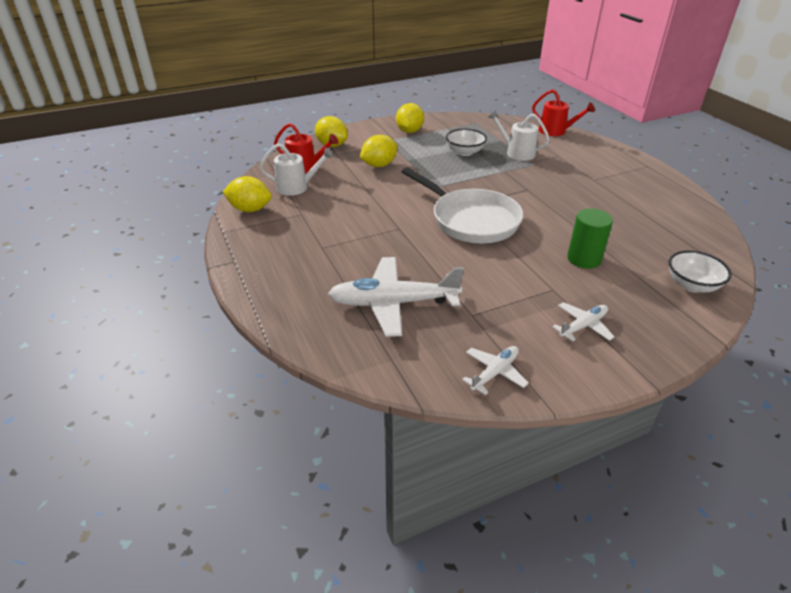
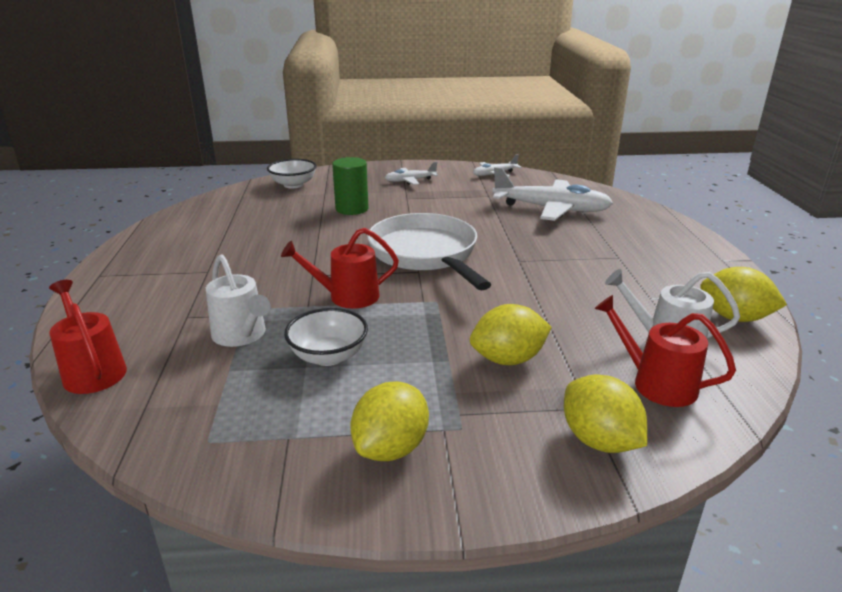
camera: 160 degrees left, 10 degrees down
(489, 180) = (347, 296): none -> red watering can

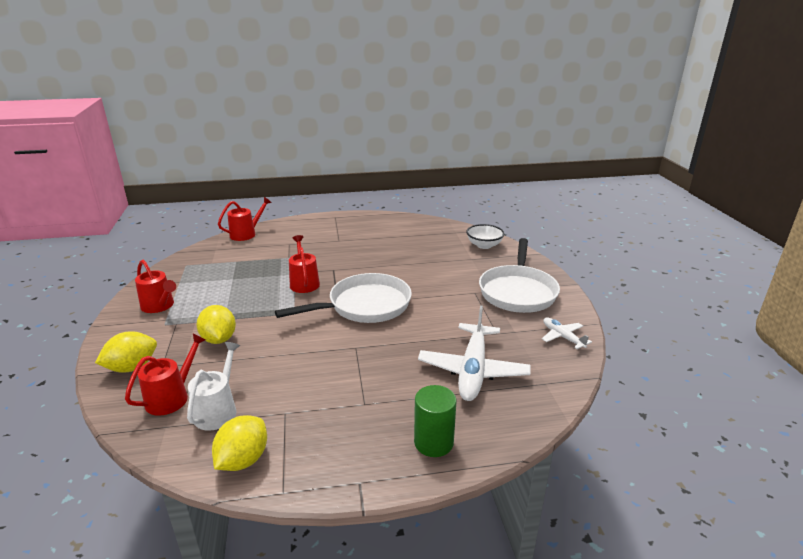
camera: 85 degrees right, 0 degrees up
(241, 335) = (267, 259): white watering can -> none
(328, 356) = (240, 283): white bowl -> none
(352, 209) = (443, 271): green cylinder -> green cylinder (433, 442)
(391, 448) = (159, 306): yellow lemon -> red watering can
(410, 181) = (517, 291): white plane -> white pan

